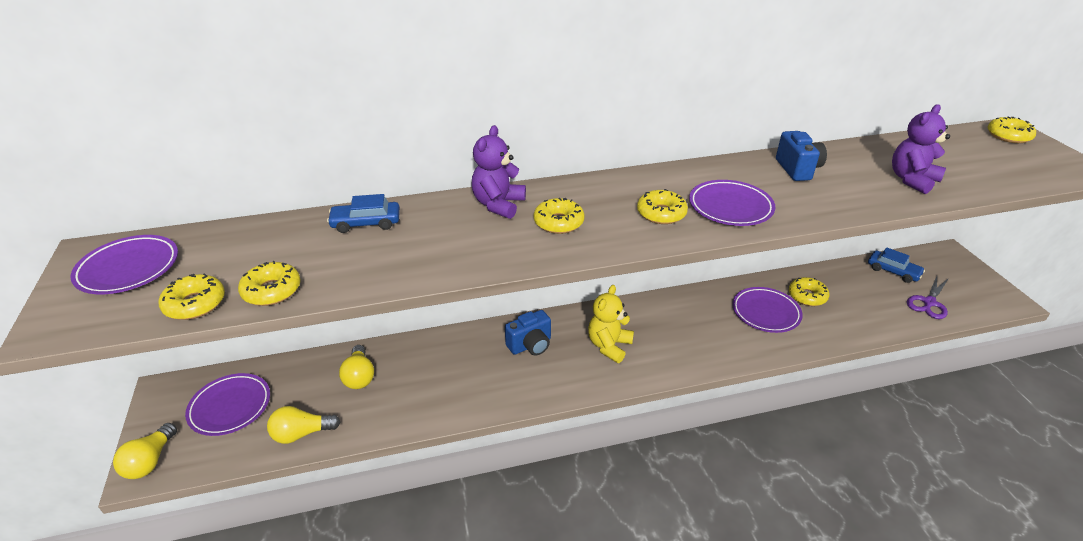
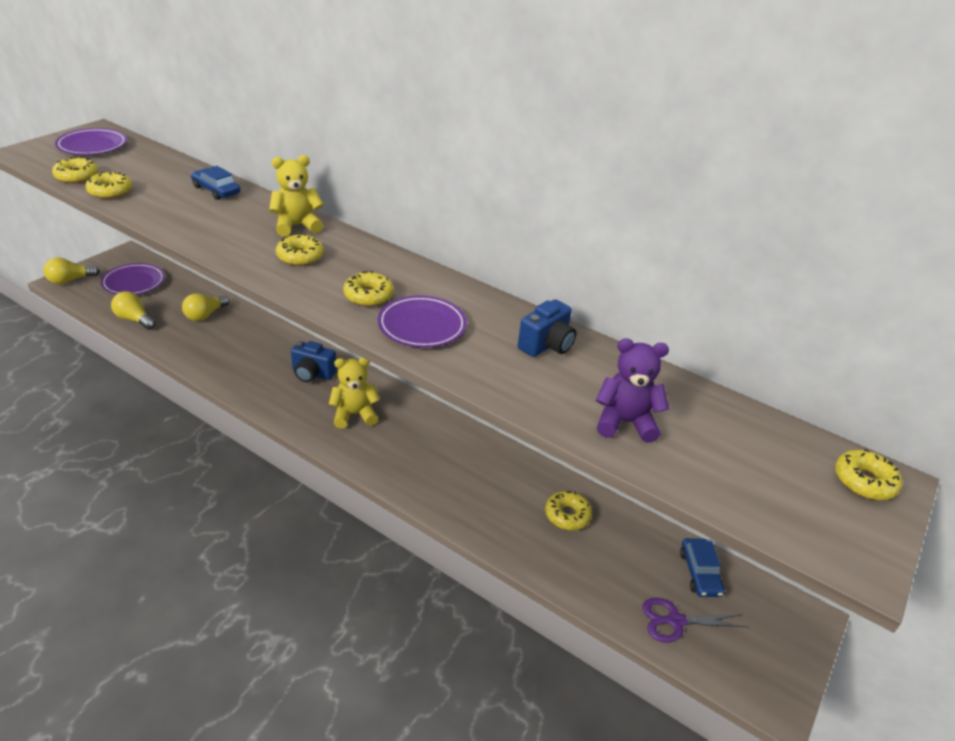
camera: 45 degrees right, 0 degrees up
(498, 205) = (296, 226): purple teddy bear -> yellow teddy bear
(765, 313) = (505, 494): purple plate -> none

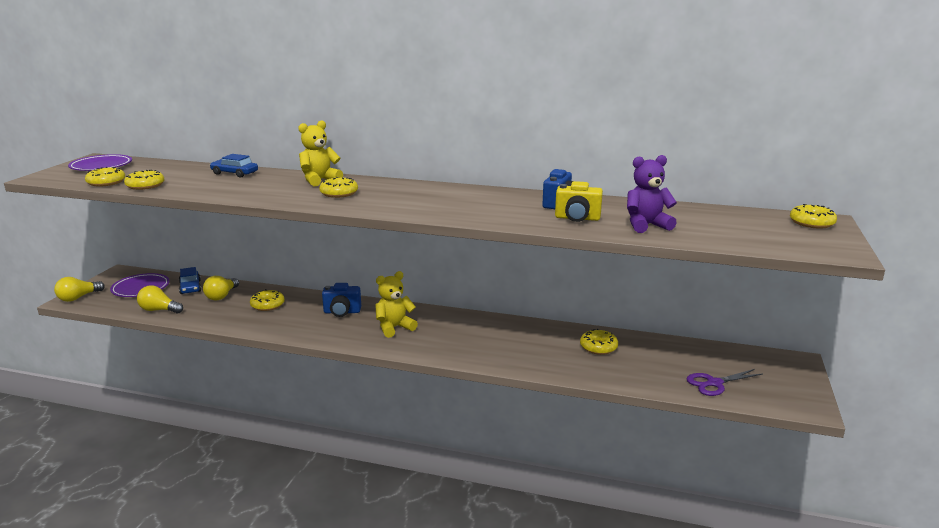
camera: 15 degrees left, 15 degrees down
(368, 296) = (411, 202): yellow donut -> yellow donut (267, 305)
(422, 326) = (465, 209): purple plate -> none
(545, 382) = (577, 218): none -> yellow camera
(699, 573) = (711, 355): blue car -> blue car (190, 287)

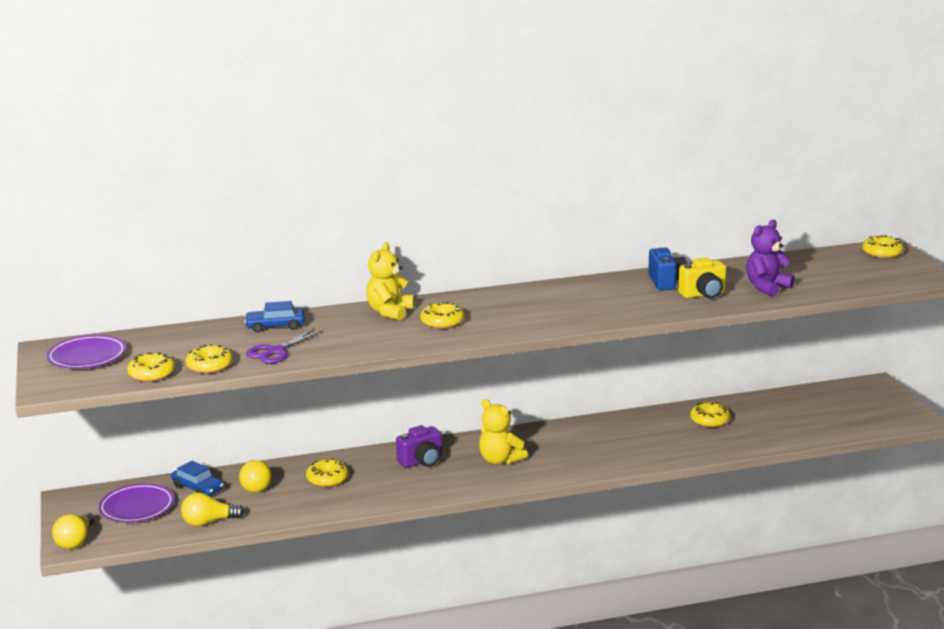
camera: 30 degrees left, 0 degrees up
(342, 312) = (422, 461): blue camera -> purple camera
(394, 328) = (500, 460): yellow teddy bear -> yellow teddy bear turned 75 degrees counterclockwise
(714, 383) = (833, 422): purple scissors -> purple scissors (276, 351)

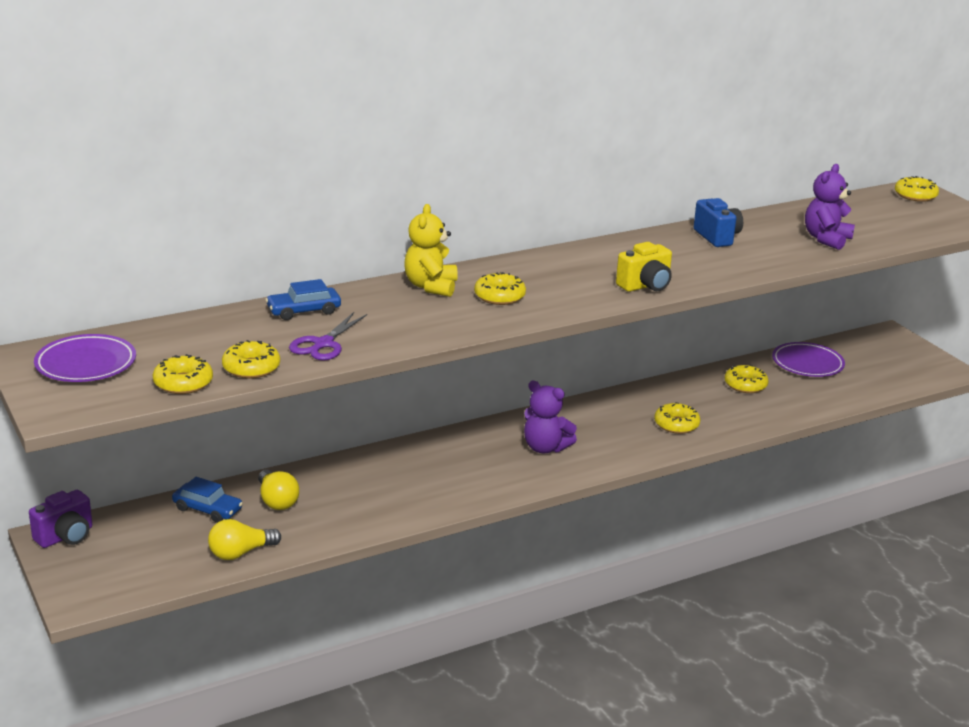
camera: 15 degrees left, 5 degrees up
(76, 541) = (82, 593): yellow light bulb -> none
(137, 507) = (142, 541): purple plate -> purple plate (807, 364)
(327, 479) = (359, 486): yellow donut -> yellow donut (676, 424)
(422, 461) = (458, 456): purple camera -> purple camera (66, 536)
(500, 460) = (545, 448): yellow teddy bear -> purple teddy bear
(703, 294) = (766, 250): yellow camera -> yellow camera (645, 286)

